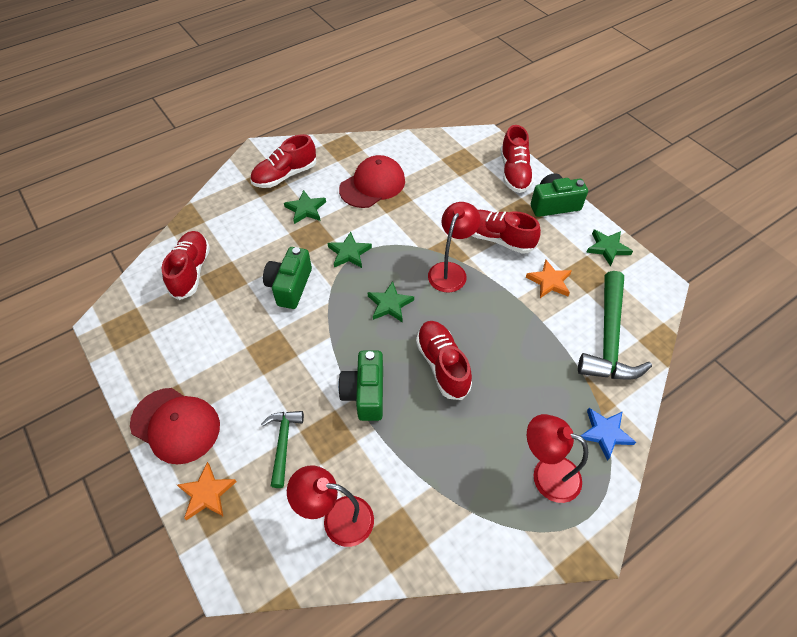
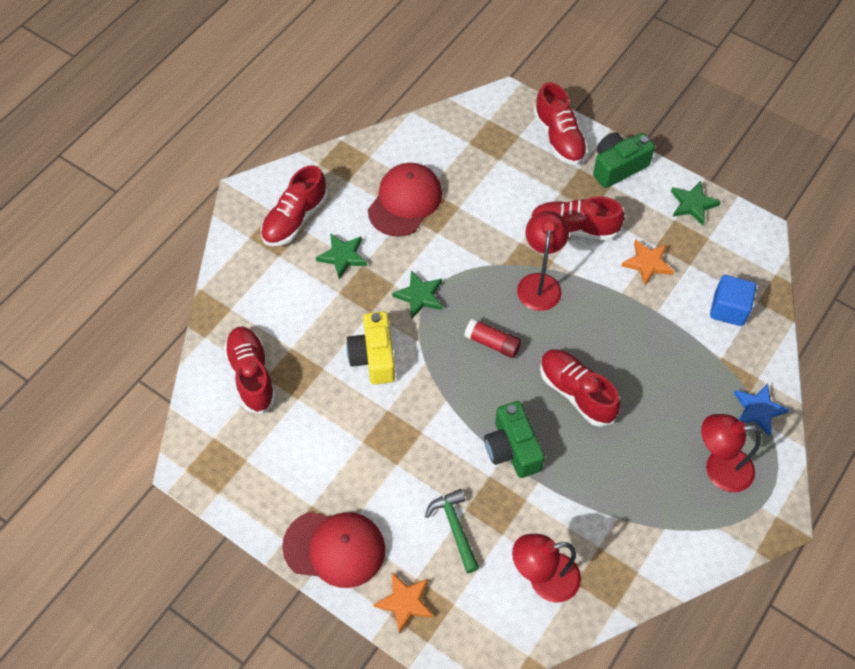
camera: 20 degrees left, 5 degrees up
(290, 286) = (374, 357): green camera -> yellow camera
(390, 304) = (492, 343): green star -> red glue stick
(608, 338) = (728, 309): green hammer -> blue cube

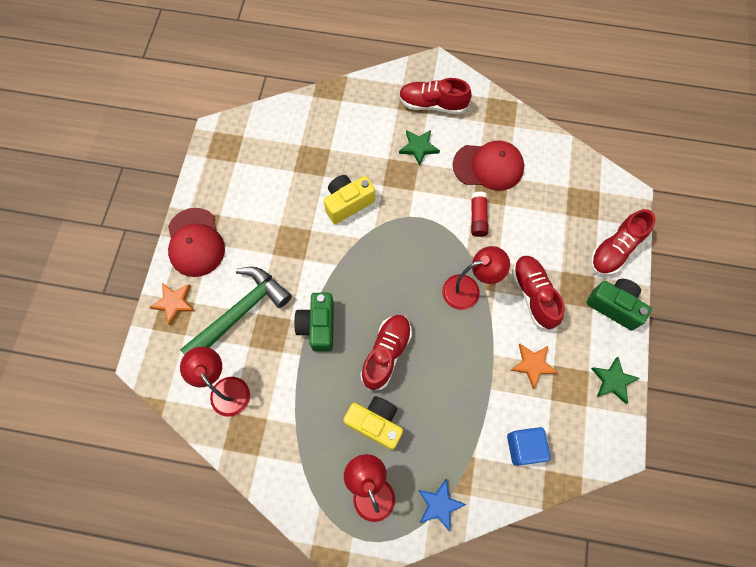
camera: 65 degrees right, 10 degrees up
(251, 375) = (298, 136): red shoe -> none
(419, 296) = (412, 211): green star -> none
(455, 528) = (240, 312): green hammer -> green hammer, size x1.80
(492, 343) = (399, 277): red glue stick -> red glue stick (478, 218)
(512, 449) = (318, 326): green camera -> green camera turned 45 degrees counterclockwise
(649, 435) = (375, 423): none -> yellow camera

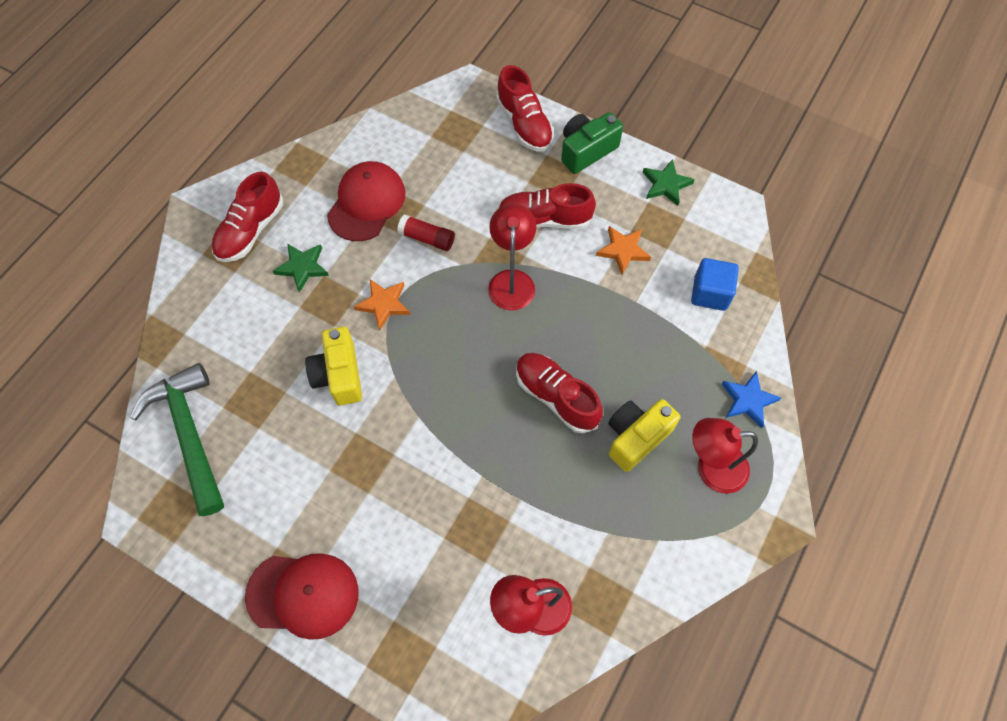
camera: 70 degrees left, 5 degrees down
(174, 303) = (382, 650): orange star -> orange star (383, 304)
(240, 312) = (434, 559): green hammer -> green hammer (190, 434)
(318, 326) = (491, 465): green camera -> none

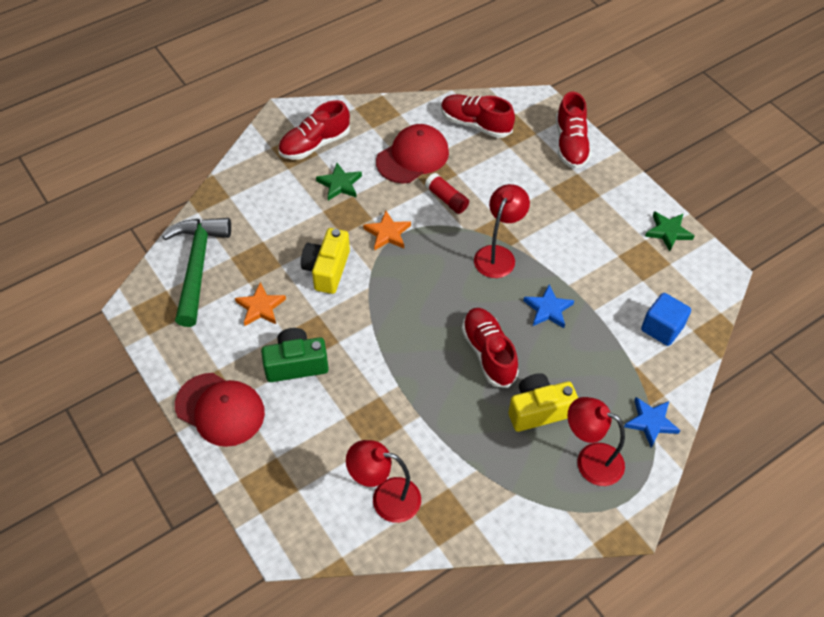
camera: 25 degrees right, 10 degrees down
(544, 219) = (549, 220): red shoe -> red shoe (475, 124)
(586, 151) = (613, 182): green camera -> green camera (296, 364)
(591, 320) = (548, 309): none -> blue star
(623, 250) = (603, 268): orange star -> orange star (260, 307)

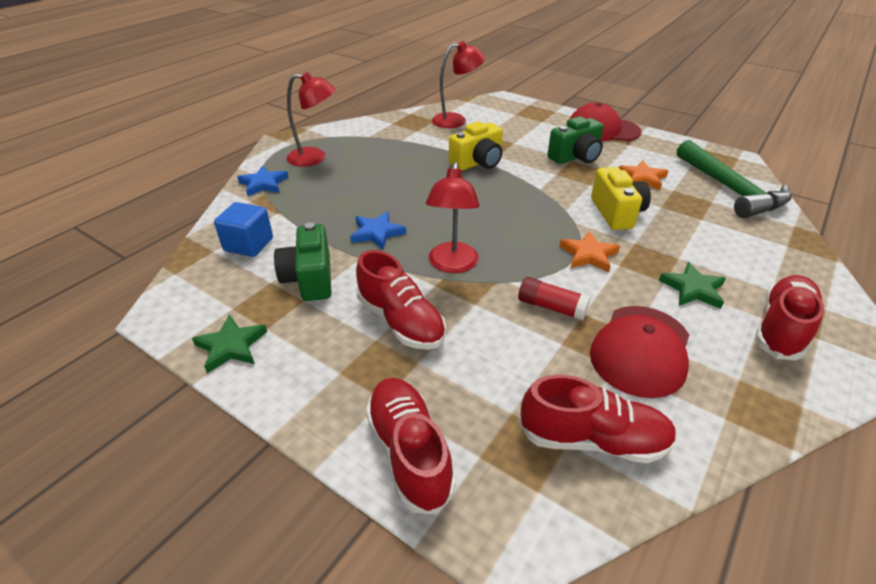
camera: 160 degrees right, 15 degrees down
(488, 353) = (422, 193): red shoe -> red shoe (401, 321)
(538, 410) = (364, 172): yellow camera -> yellow camera (478, 162)
(612, 274) = (310, 279): none -> green camera

